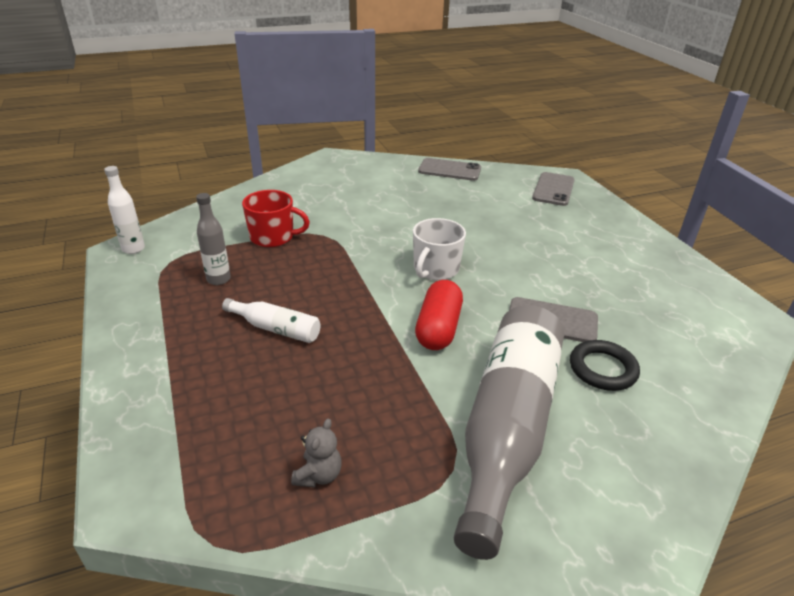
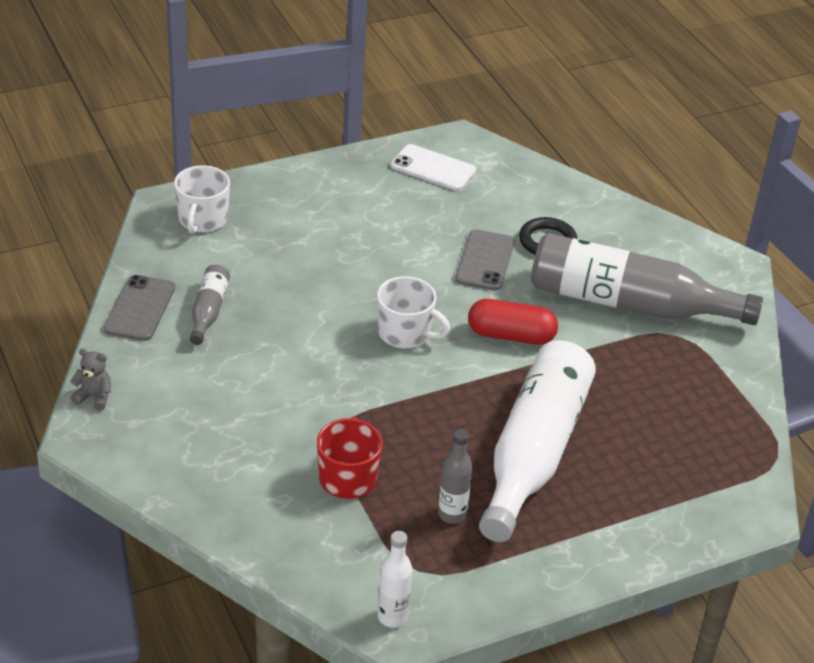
camera: 95 degrees left, 5 degrees up
(276, 328) = (533, 452): white bottle -> white bottle, size x2.26
(318, 475) = (703, 407): grey teddy bear -> grey teddy bear (94, 397)
(450, 191) = (208, 311): none -> grey bottle
(553, 189) = (202, 220): grey phone -> white mug
(692, 297) = (433, 168): none -> white phone

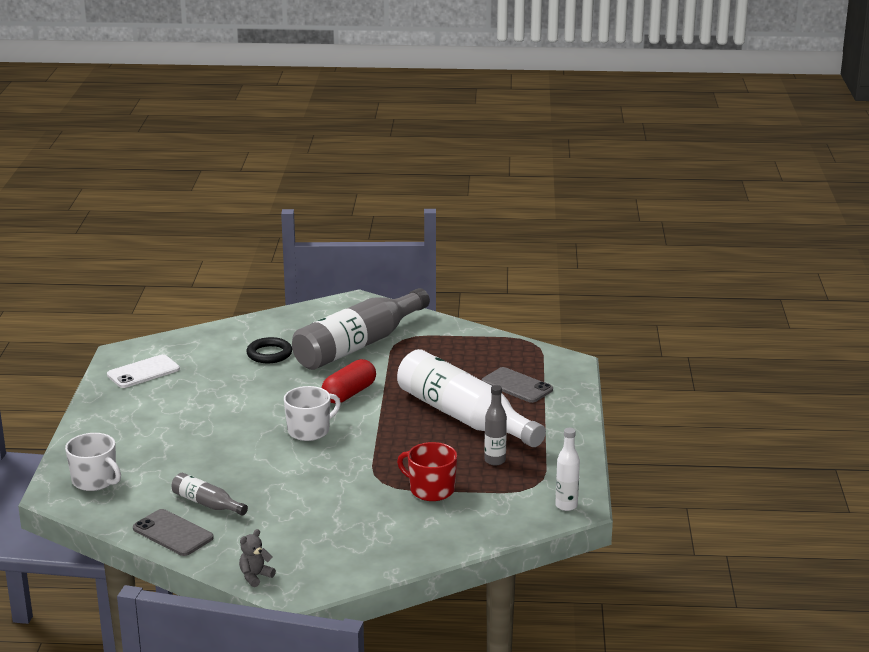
camera: 60 degrees left, 15 degrees down
(485, 261) = (265, 381): grey phone -> grey phone (517, 386)

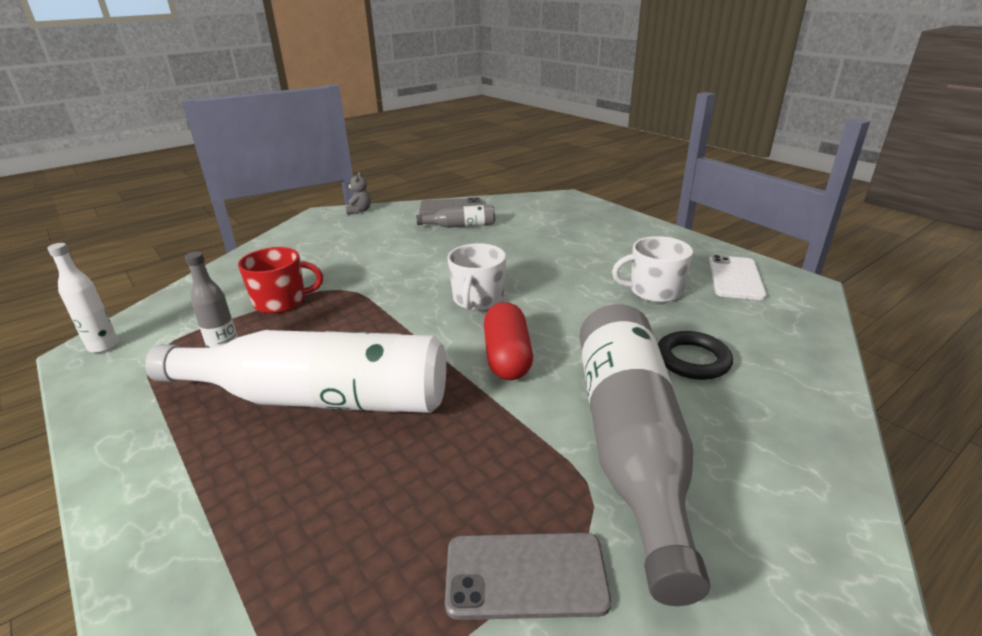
camera: 140 degrees right, 5 degrees up
(95, 481) = (560, 209): white mug -> white mug (654, 291)
(517, 386) = (274, 508): grey phone -> grey phone (525, 575)

